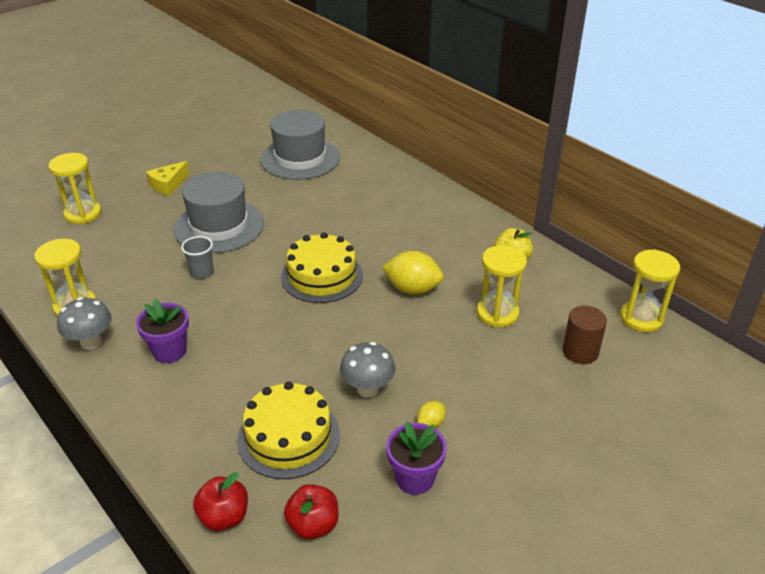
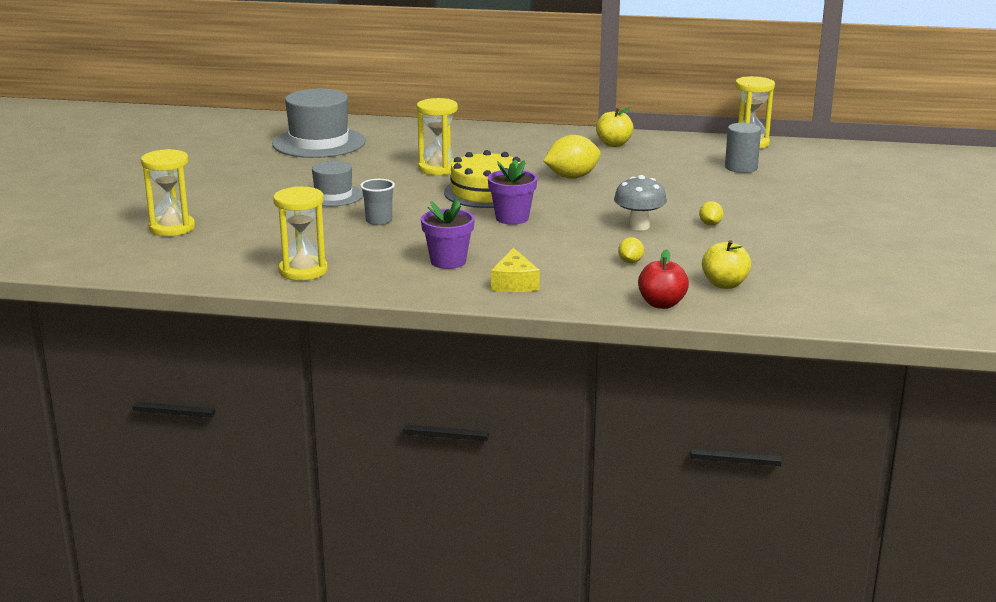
camera: 40 degrees left, 15 degrees down
(91, 342) = (367, 280): grey mushroom -> none
(168, 184) = (220, 189): yellow cheese -> yellow cheese (514, 283)
(219, 226) = (333, 196): grey hat -> grey hat, size x0.58
(288, 437) = (630, 262): yellow cake -> yellow lemon
(313, 525) = (724, 284): red apple -> yellow apple
(415, 478) = (747, 246): purple flower pot -> purple flower pot (512, 218)
(497, 313) = (655, 169): yellow hourglass -> yellow hourglass (438, 168)
(580, 352) = (741, 167): brown cylinder -> grey cylinder

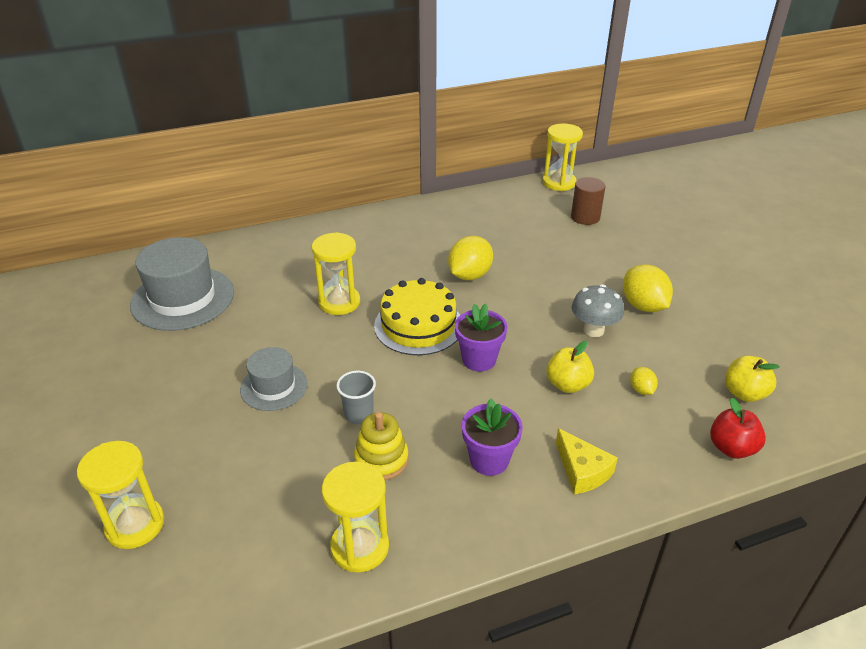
camera: 30 degrees left, 15 degrees up
(368, 242) = (381, 459): none -> yellow stacking toy
(614, 144) = (458, 215): yellow apple -> yellow apple (567, 384)
(710, 224) = (643, 306): yellow lemon -> yellow lemon, size x1.99
(741, 167) = (585, 217): grey cylinder -> brown cylinder

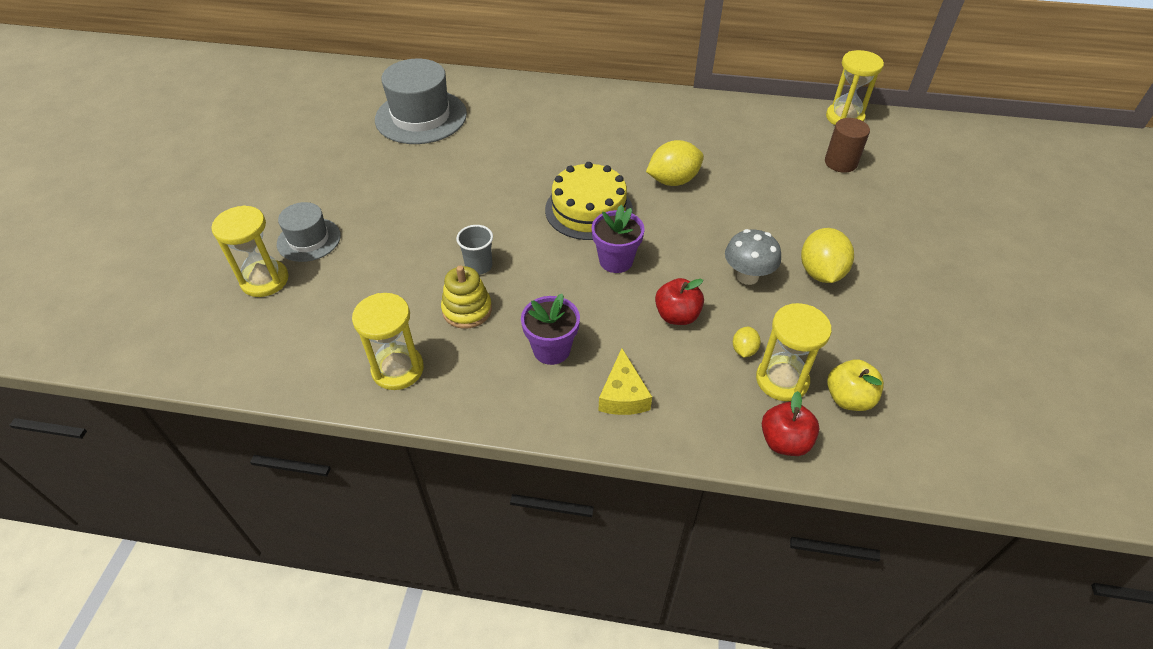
camera: 30 degrees right, 10 degrees up
(274, 387) = (433, 216): grey hat -> grey hat (309, 240)
(339, 302) = (538, 164): yellow hourglass -> yellow hourglass (782, 380)
(567, 384) = (677, 316): yellow apple -> red apple

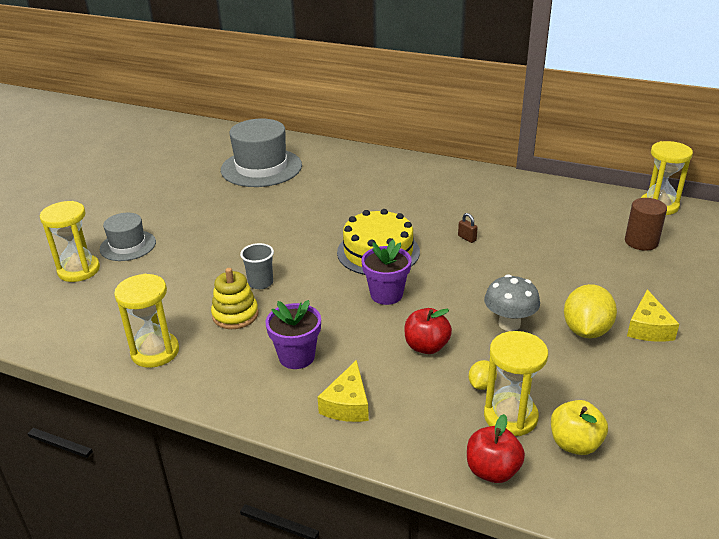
camera: 15 degrees right, 15 degrees down
(673, 180) = (467, 238): yellow lemon -> brown padlock
(875, 260) = (648, 328): none -> yellow cheese

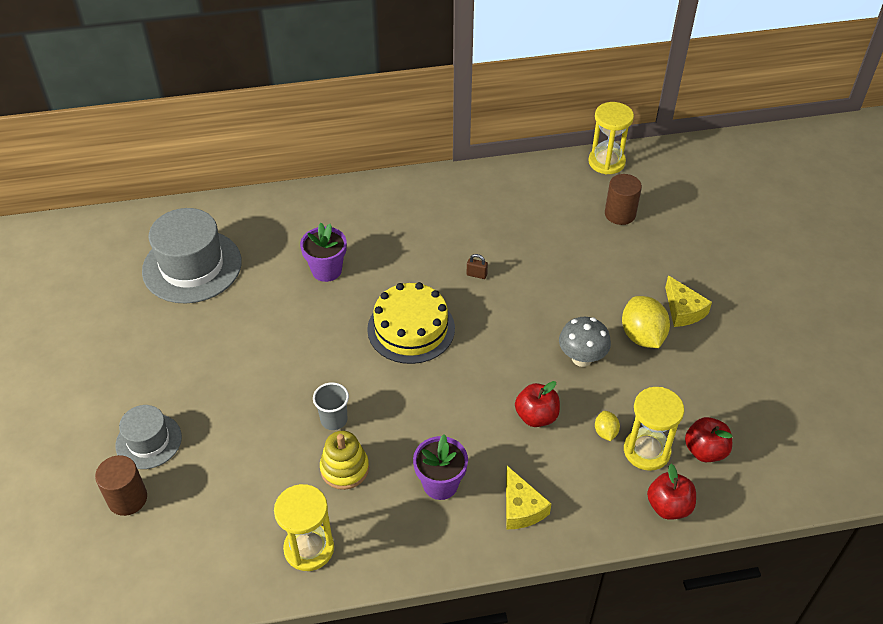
camera: 35 degrees left, 15 degrees up
(79, 270) = (127, 498): yellow hourglass -> brown cylinder
(386, 294) = (459, 376): purple flower pot -> purple flower pot (326, 270)
(575, 444) = (705, 451): yellow apple -> red apple

